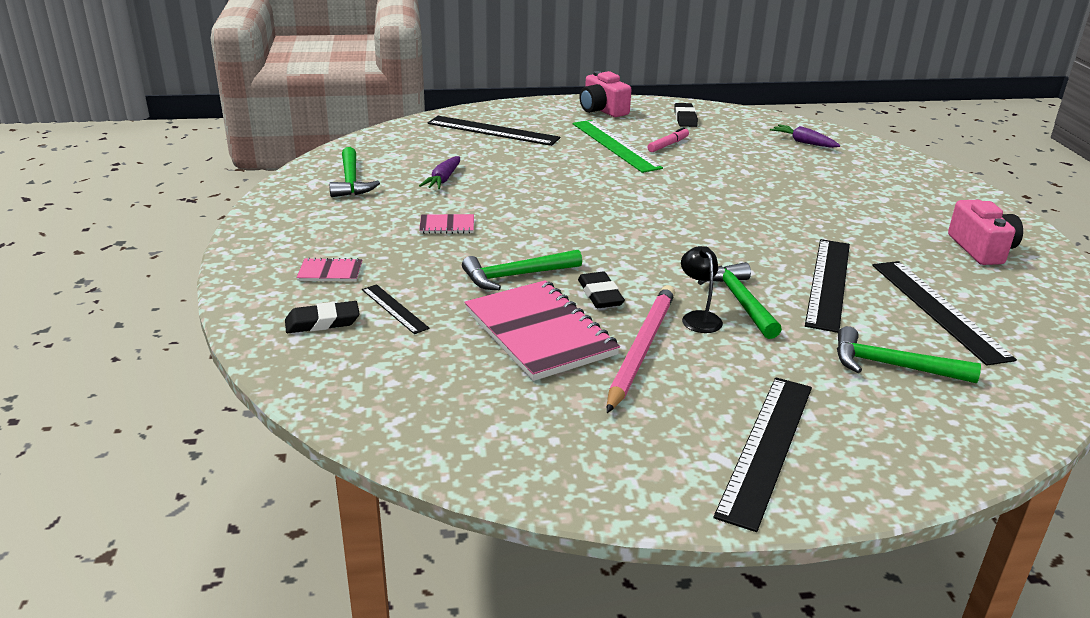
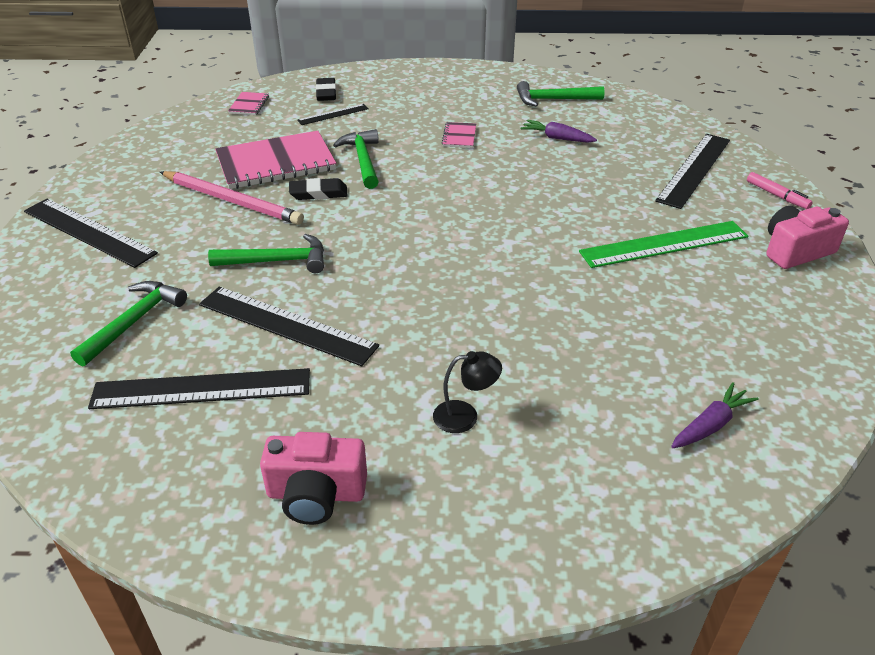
camera: 100 degrees right, 10 degrees up
(330, 272) = (393, 94): pink notebook -> pink notebook (249, 105)
(668, 145) = (673, 285): pink marker -> pink marker (777, 195)
(685, 118) = (786, 319): black eraser -> none
(698, 317) = (261, 234): black lamp -> black lamp (465, 416)

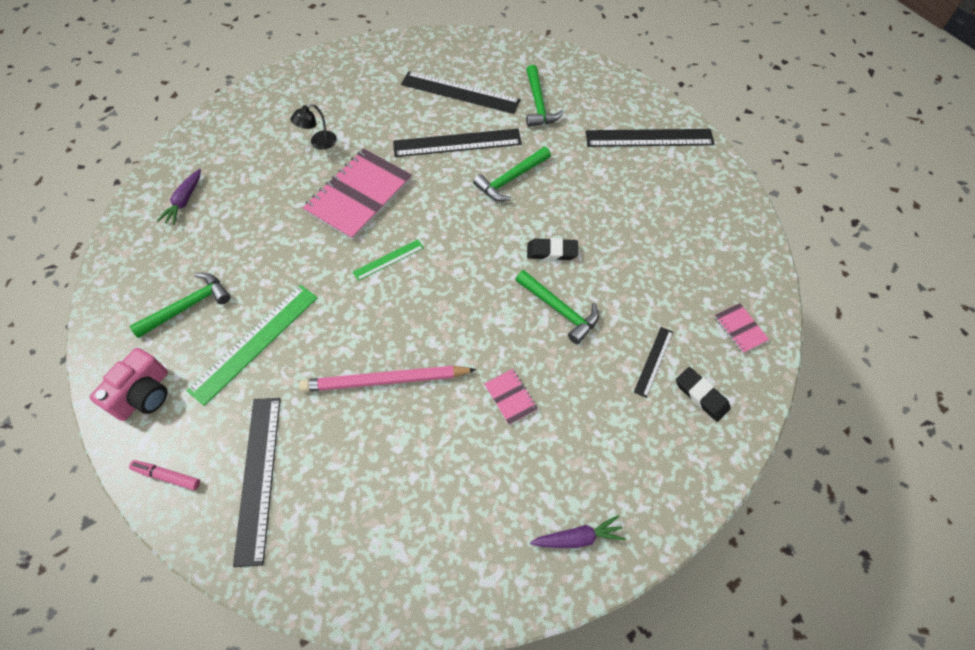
camera: 145 degrees right, 20 degrees up
(201, 389) = (460, 92): black ruler -> black ruler turned 60 degrees clockwise
(232, 201) = (600, 210): pink pencil -> pink pencil (385, 381)
(276, 163) = (620, 265): pink notebook -> pink notebook (359, 195)
(316, 494) = (360, 80): pink camera -> none
(318, 193) = (552, 251): black eraser -> black eraser turned 45 degrees clockwise
(480, 250) = (388, 260): none -> green ruler
(554, 100) = (467, 541): green hammer -> green hammer (187, 306)
(556, 138) = (418, 454): purple carrot -> purple carrot (578, 537)

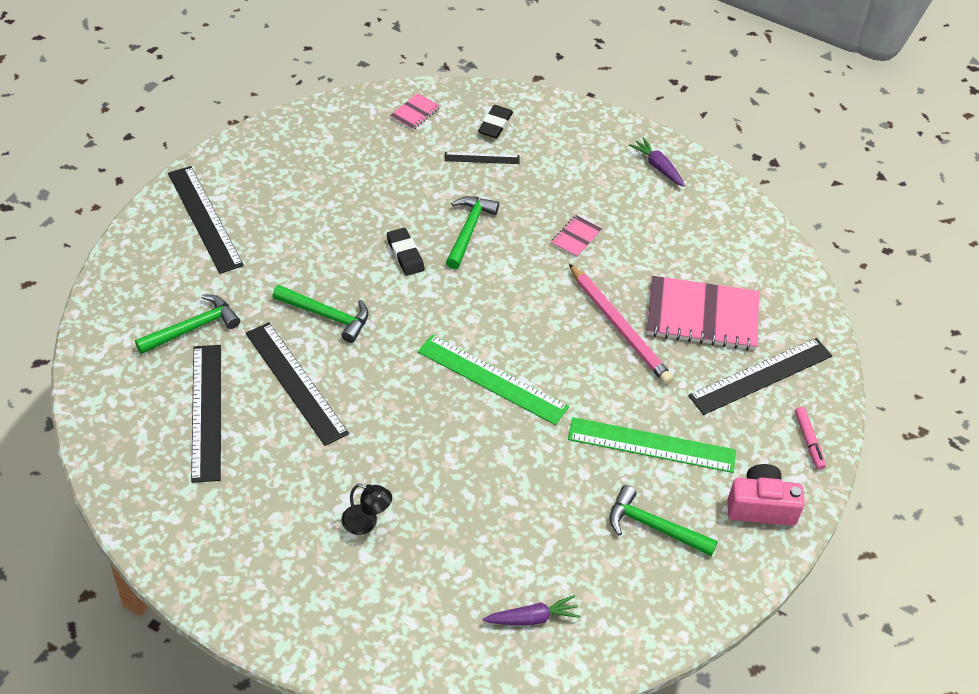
camera: 120 degrees left, 10 degrees down
(359, 195) = (424, 443): pink notebook -> pink notebook (702, 316)
(388, 260) = (492, 379): green ruler -> green ruler, size x1.91

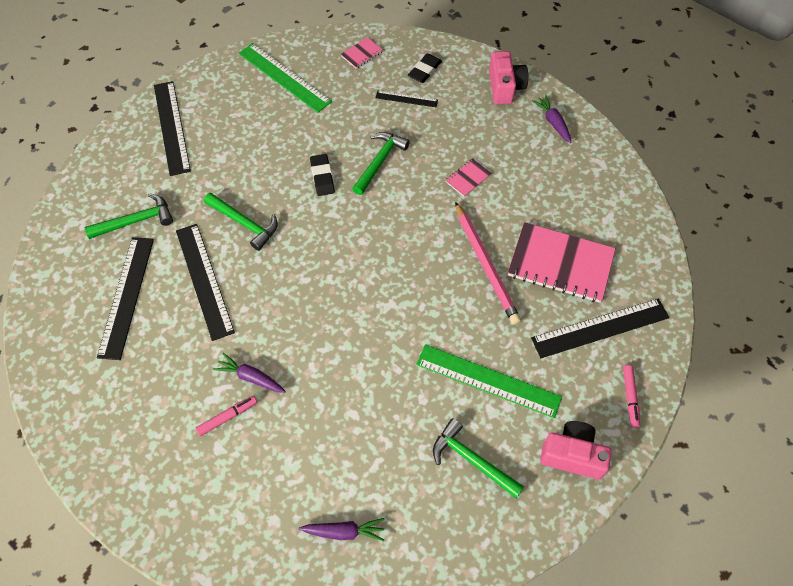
camera: 15 degrees right, 10 degrees up
(366, 523) = (227, 417): black lamp -> pink marker
(381, 478) = (250, 377): none -> purple carrot
(492, 379) = (366, 299): green ruler -> green ruler (284, 77)
(593, 134) = (505, 87): none -> pink camera

